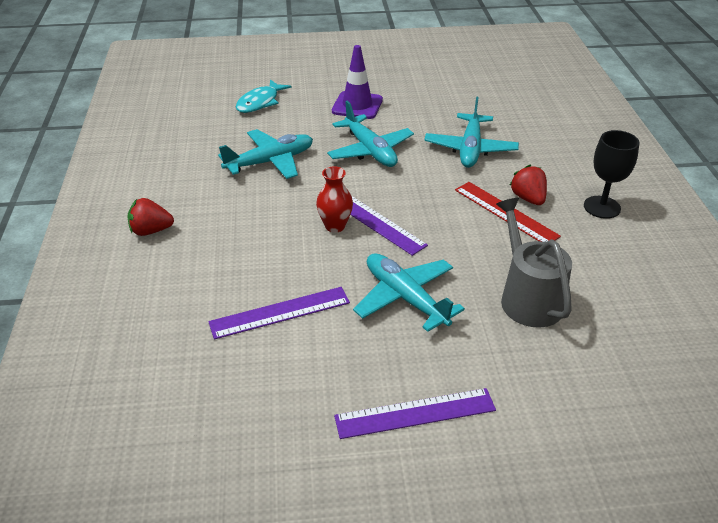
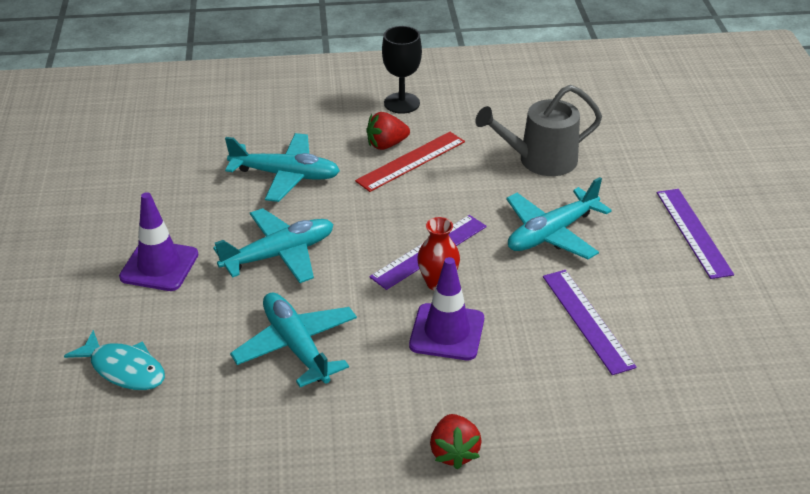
camera: 90 degrees left, 0 degrees up
(275, 230) = (447, 332): none -> purple traffic cone

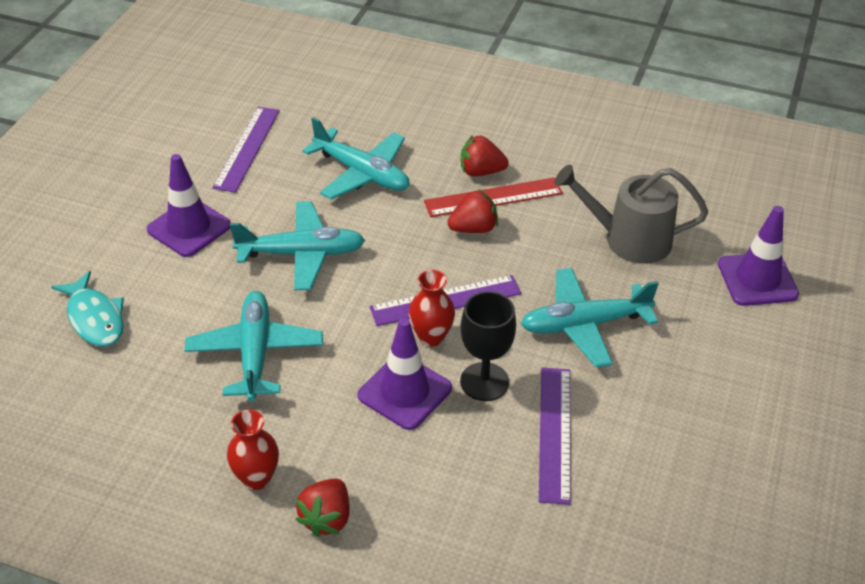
camera: 25 degrees right, 5 degrees up
(371, 444) = (256, 478): none -> red vase
(401, 103) = (527, 131): black goblet -> black goblet (484, 382)
(412, 190) = (473, 228): none -> red strawberry
(655, 159) = (757, 279): none -> purple traffic cone
(693, 232) = (741, 377): purple ruler -> purple ruler (247, 148)

